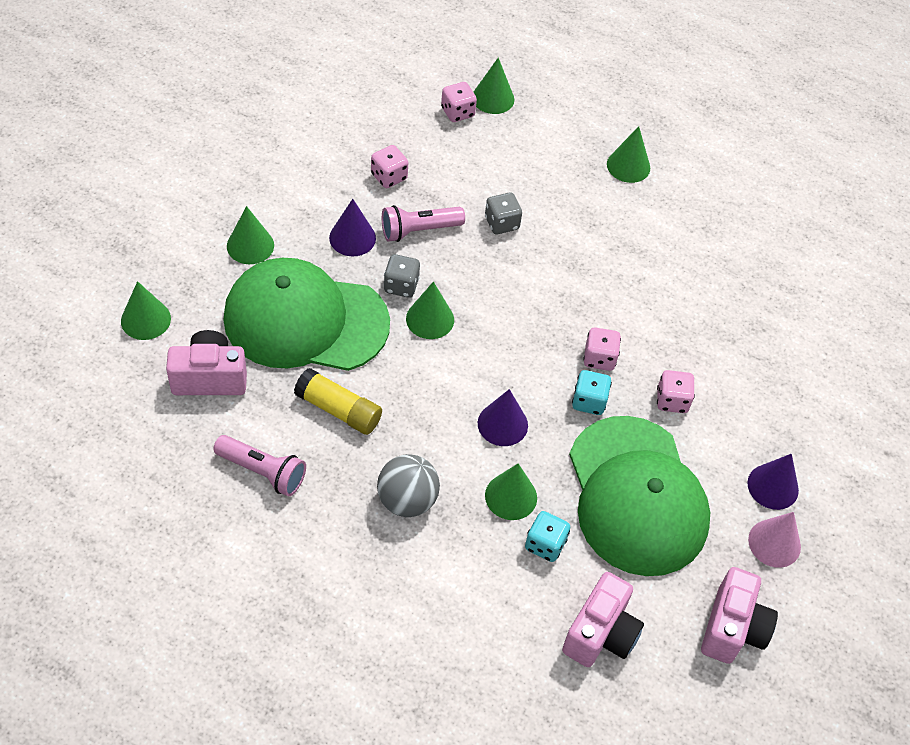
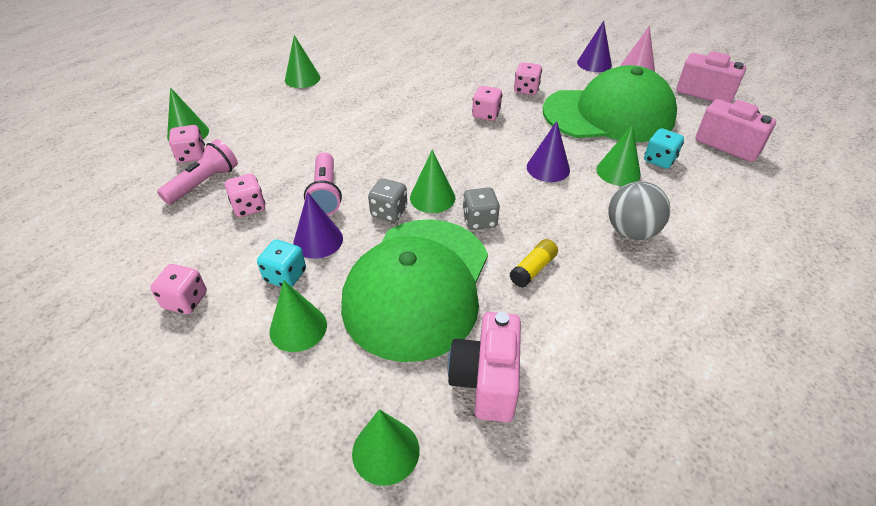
camera: 75 degrees left, 10 degrees down
(263, 471) = (613, 337): pink flashlight -> pink flashlight (204, 183)
(270, 167) = (185, 300): none -> pink dice
(338, 410) = (533, 269): yellow glue stick -> yellow glue stick, size x0.65
(501, 223) = (336, 145): grey dice -> grey dice (479, 220)
(589, 401) = (526, 124): turquoise dice -> turquoise dice (285, 276)

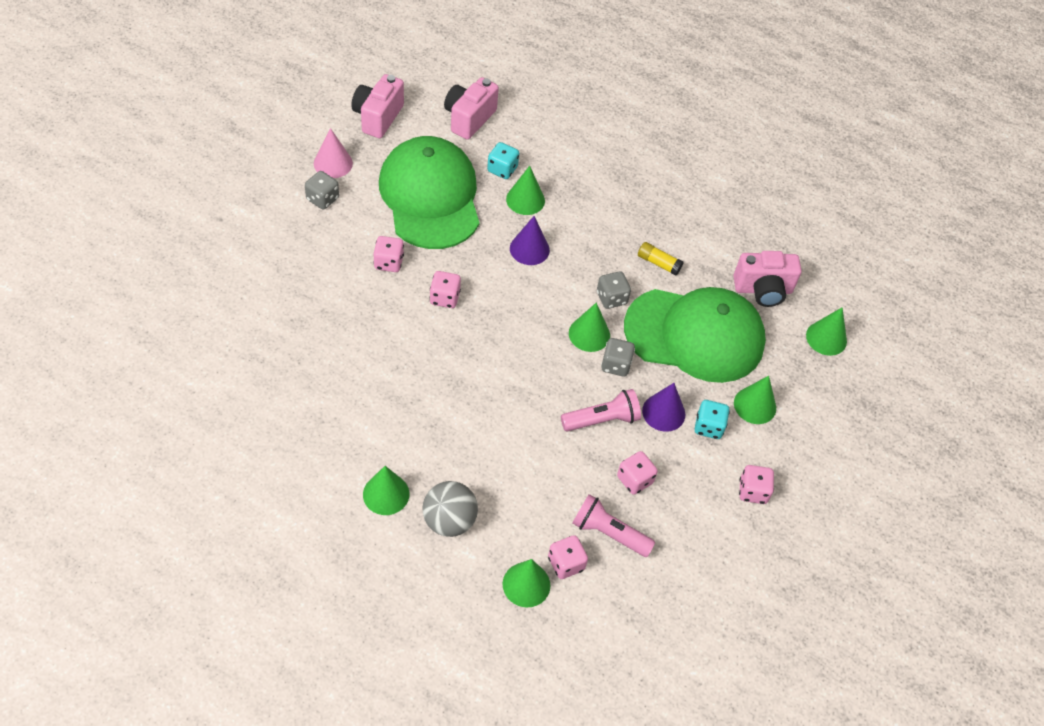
camera: 105 degrees left, 10 degrees up
(594, 63) = (322, 199): purple cone -> grey dice
(631, 231) = (601, 200): grey ball -> grey ball (449, 521)

